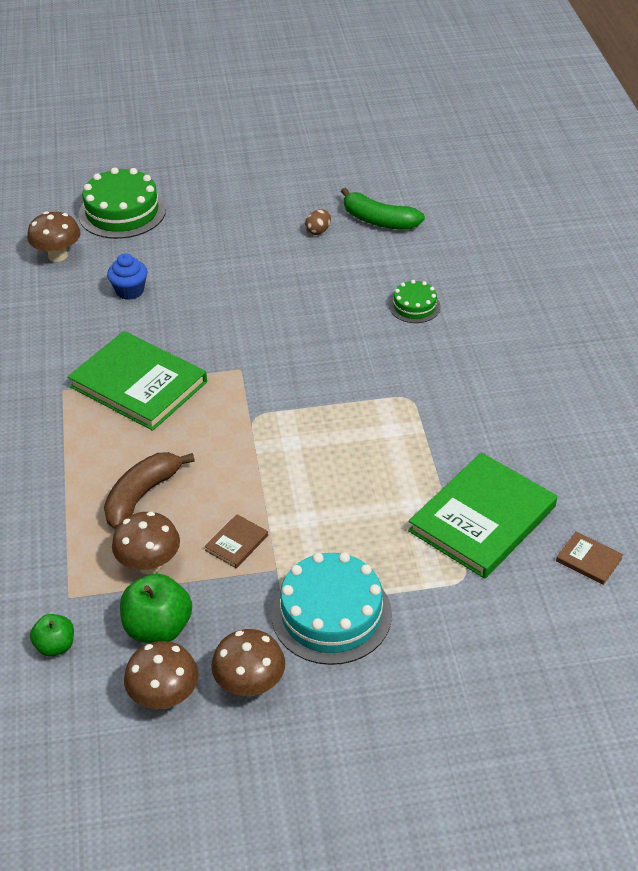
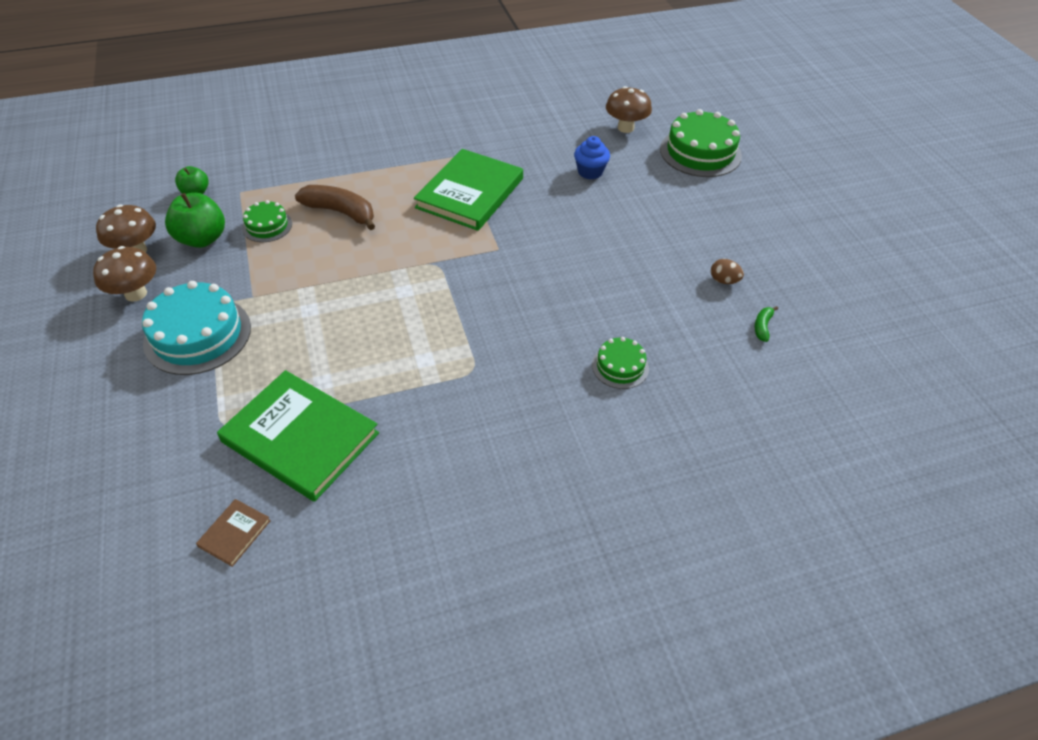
camera: 80 degrees right, 5 degrees up
(149, 564) = (267, 226): brown mushroom -> green cake
(236, 543) = (284, 270): brown book -> none
(378, 221) = (762, 327): green banana -> green banana, size x0.47

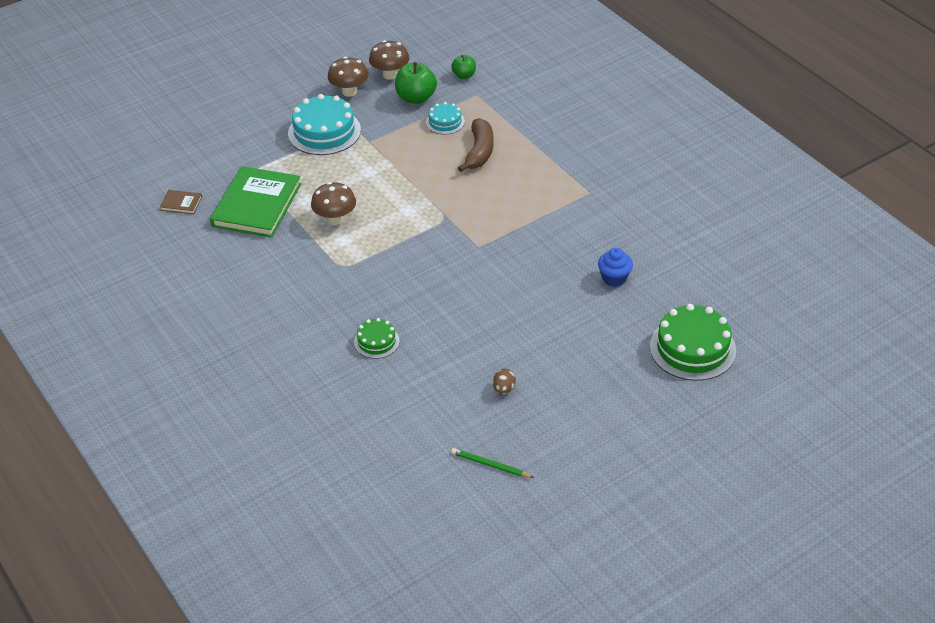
camera: 75 degrees right, 5 degrees down
(267, 226) = (445, 122): green cake -> turquoise cake
(470, 193) = (541, 213): green book -> none
(625, 128) = (702, 288): brown mushroom -> brown mushroom (335, 219)
(762, 327) = (456, 420): green banana -> none
(831, 315) = (490, 465): none -> green pencil

